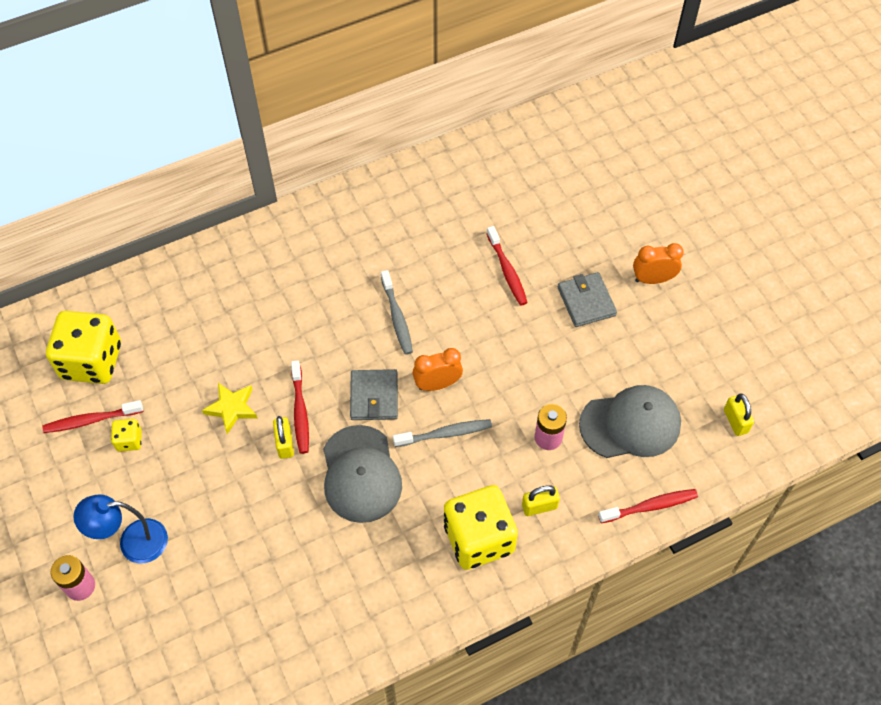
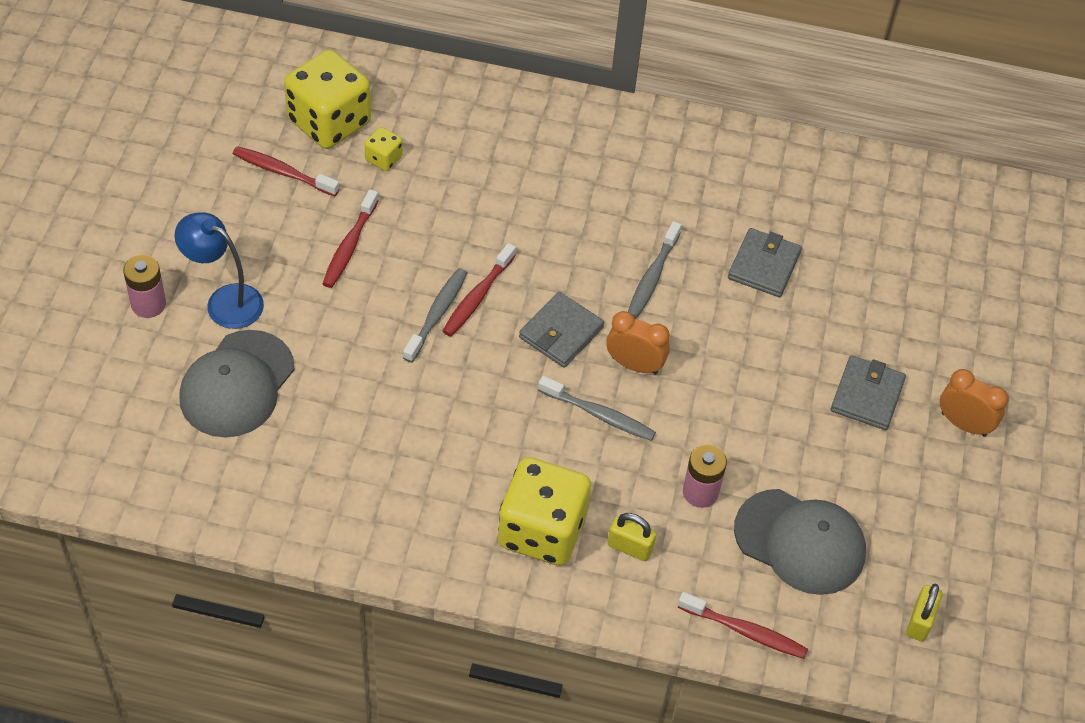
camera: 35 degrees right, 5 degrees down
(129, 440) = (300, 213): yellow dice -> yellow dice (383, 159)
(232, 408) = (417, 249): yellow star -> none
(285, 443) = (437, 314): yellow padlock -> grey toothbrush
(361, 474) = (483, 391): grey cap -> grey cap (237, 384)
(456, 261) = (764, 265): none -> grey wallet
(507, 271) = (809, 310): red toothbrush -> red toothbrush (349, 246)

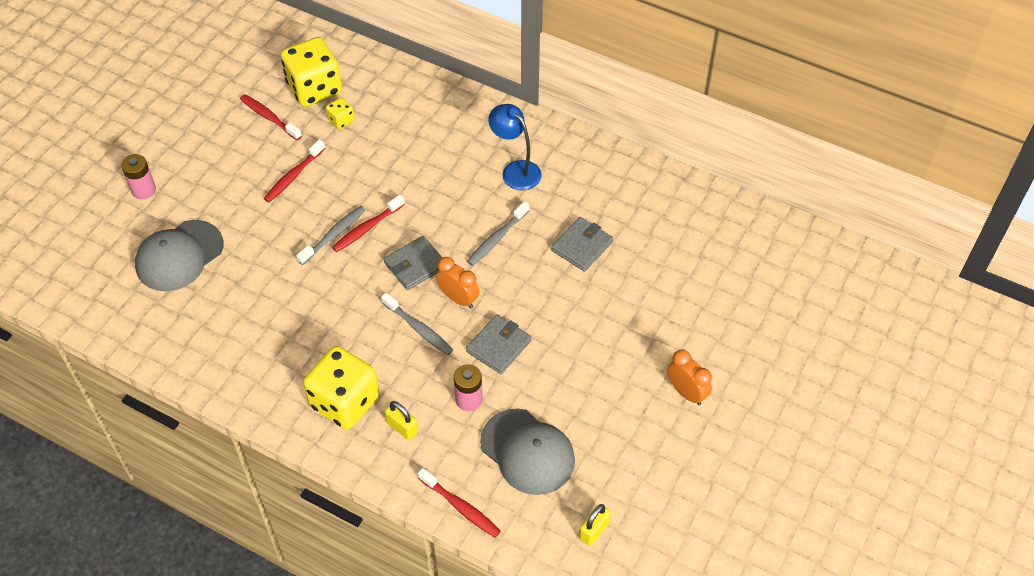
camera: 20 degrees right, 0 degrees up
(225, 301) = (194, 197): blue lamp -> blue lamp (515, 170)
(867, 395) = (621, 356): grey wallet -> grey wallet (498, 346)

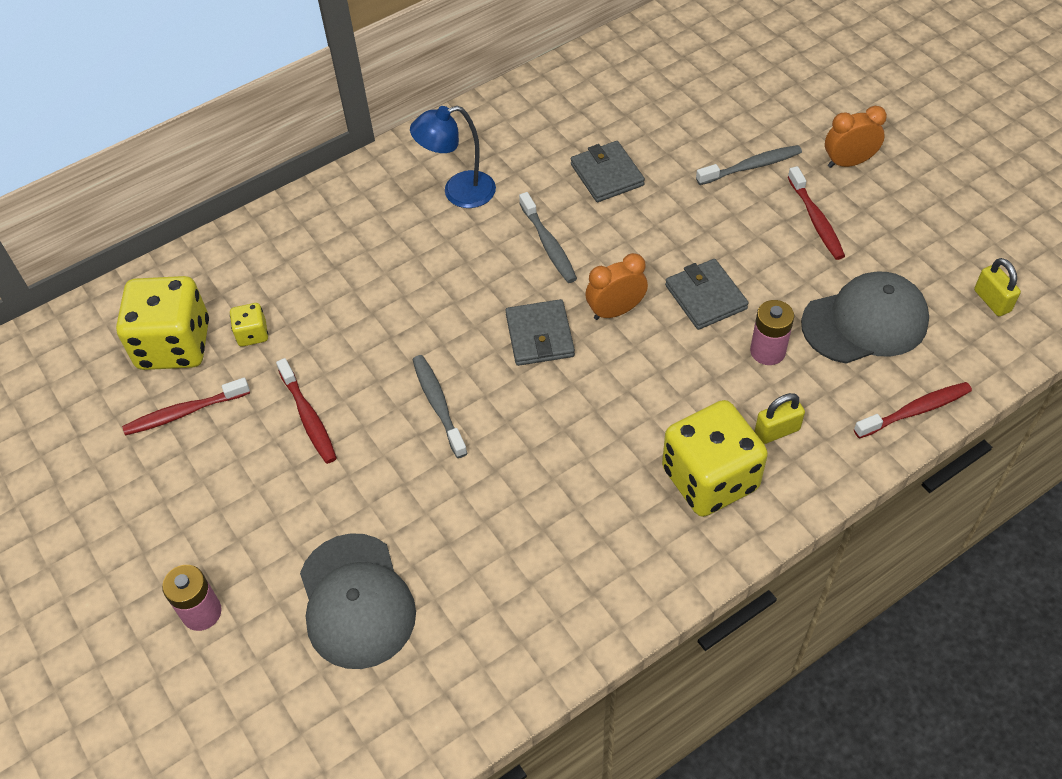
camera: 60 degrees left, 0 degrees up
(367, 228) = (450, 365): red toothbrush -> red toothbrush (816, 220)
(418, 328) = (638, 365): grey toothbrush -> grey toothbrush (751, 166)

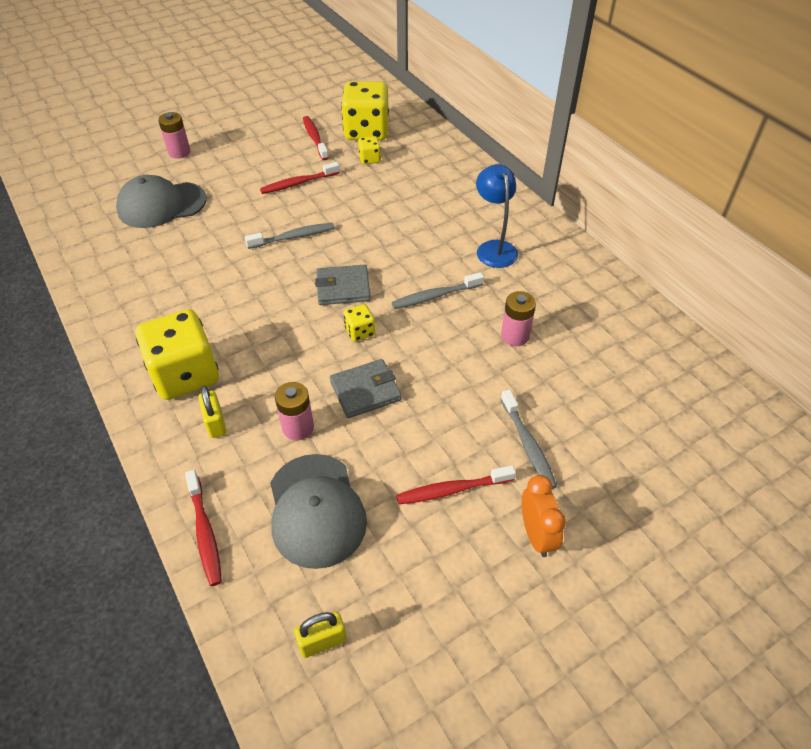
camera: 90 degrees right, 5 degrees down
(607, 175) = (515, 336): grey wallet -> pink battery
(615, 311) = (360, 332): orange clock -> yellow dice

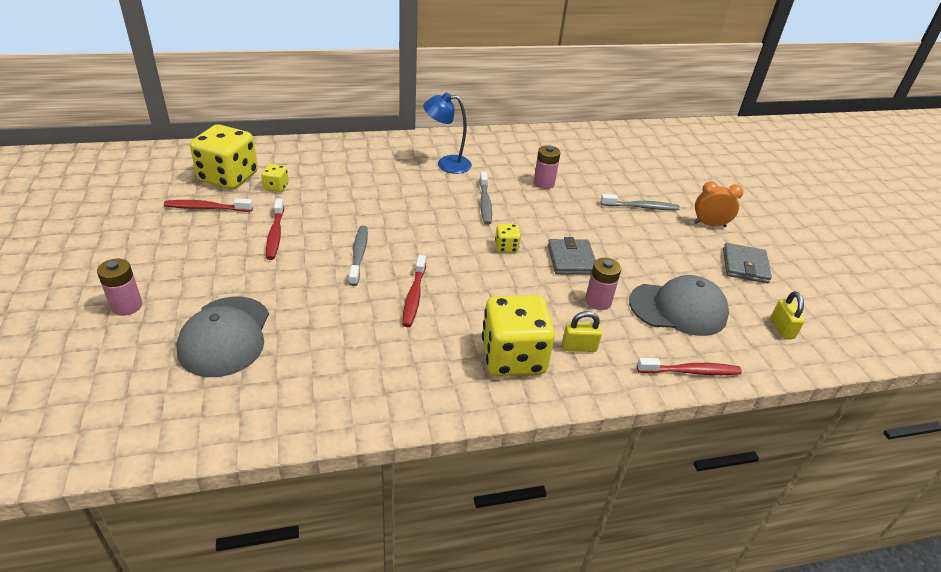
camera: 75 degrees left, 10 degrees down
(343, 288) = (448, 243): grey wallet -> grey wallet (745, 266)
(452, 490) = (671, 245): red toothbrush -> red toothbrush (414, 296)

